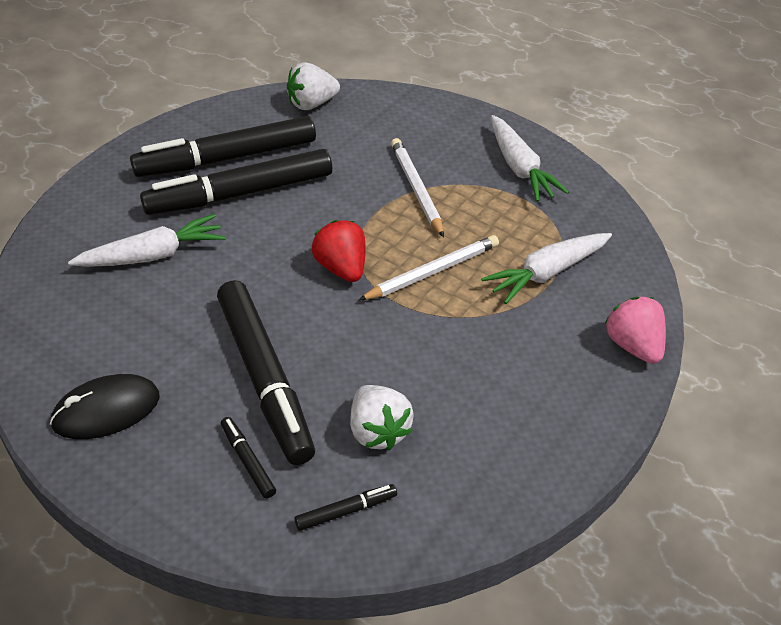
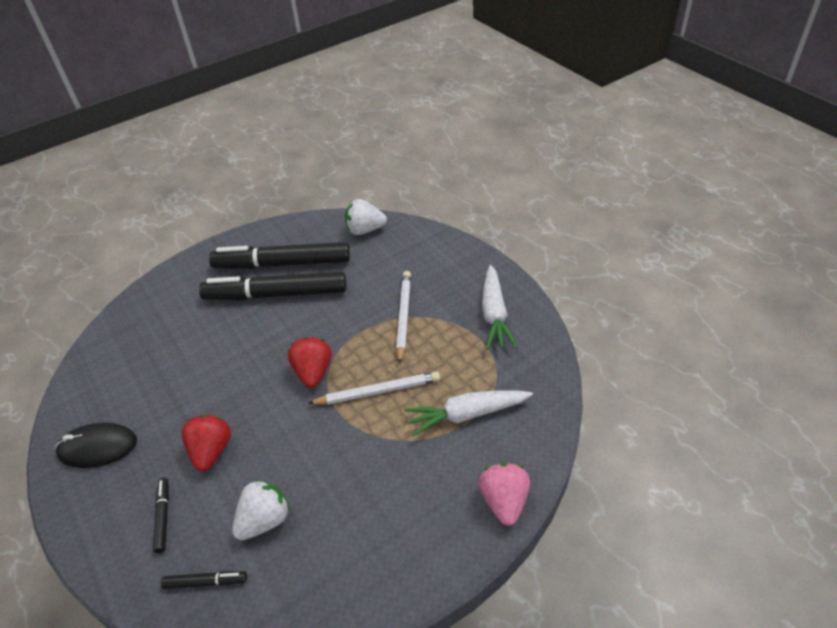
camera: 25 degrees right, 0 degrees up
(153, 255) = (192, 331): white carrot -> none
(265, 378) = (211, 451): black marker -> red strawberry
(378, 431) = (264, 520): white strawberry -> white strawberry turned 135 degrees counterclockwise

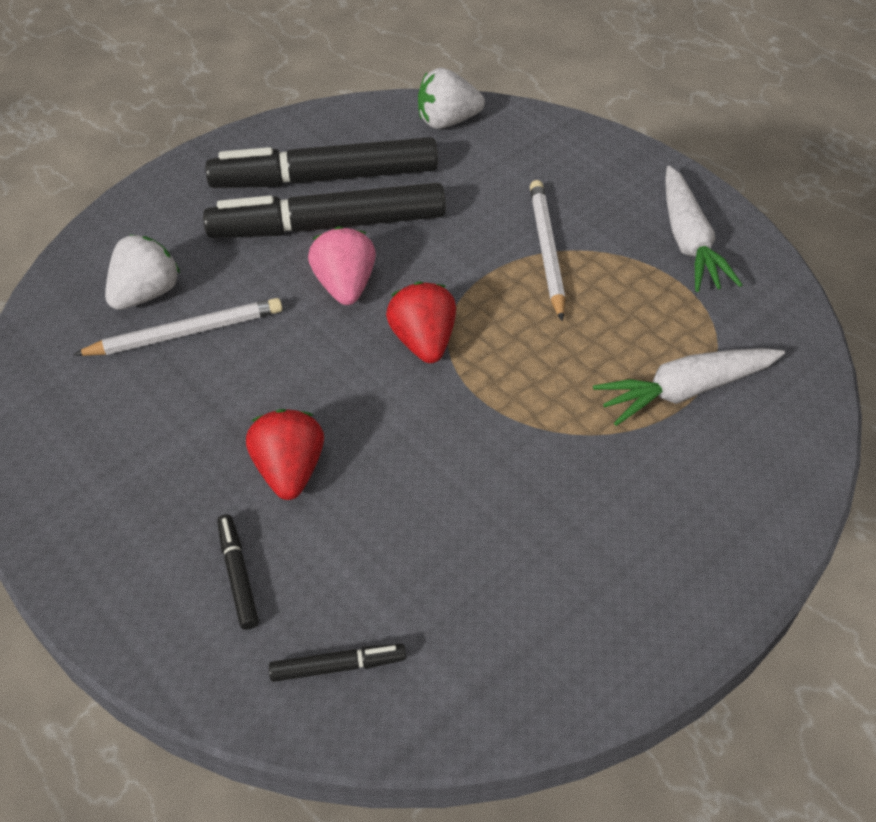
camera: 10 degrees left, 5 degrees up
(98, 447) = (93, 477): black mouse -> none
(264, 520) = (407, 567): white strawberry -> white strawberry (146, 293)
(378, 391) = (536, 364): white pencil -> white pencil (186, 332)
(504, 501) = (775, 511): pink strawberry -> pink strawberry (345, 285)

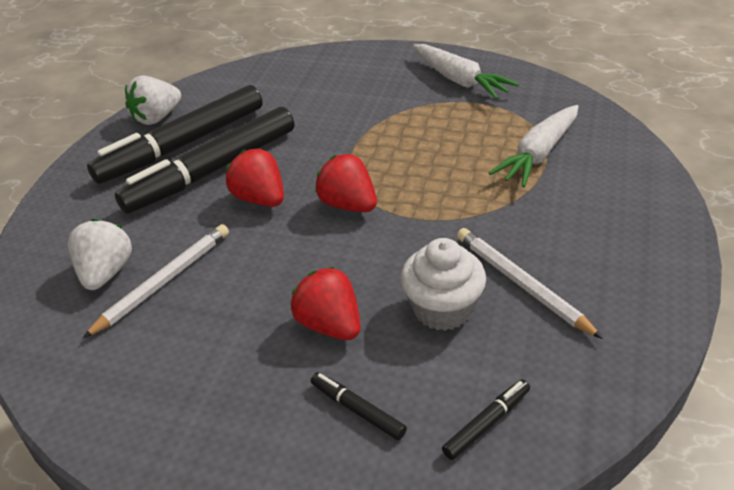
camera: 30 degrees left, 10 degrees down
(345, 285) = (260, 199): pink strawberry -> red strawberry
(408, 518) = (442, 309): none -> white cupcake
(447, 121) = (240, 80): white strawberry -> white strawberry (157, 117)
(546, 250) = (378, 121): white pencil -> white pencil (521, 284)

